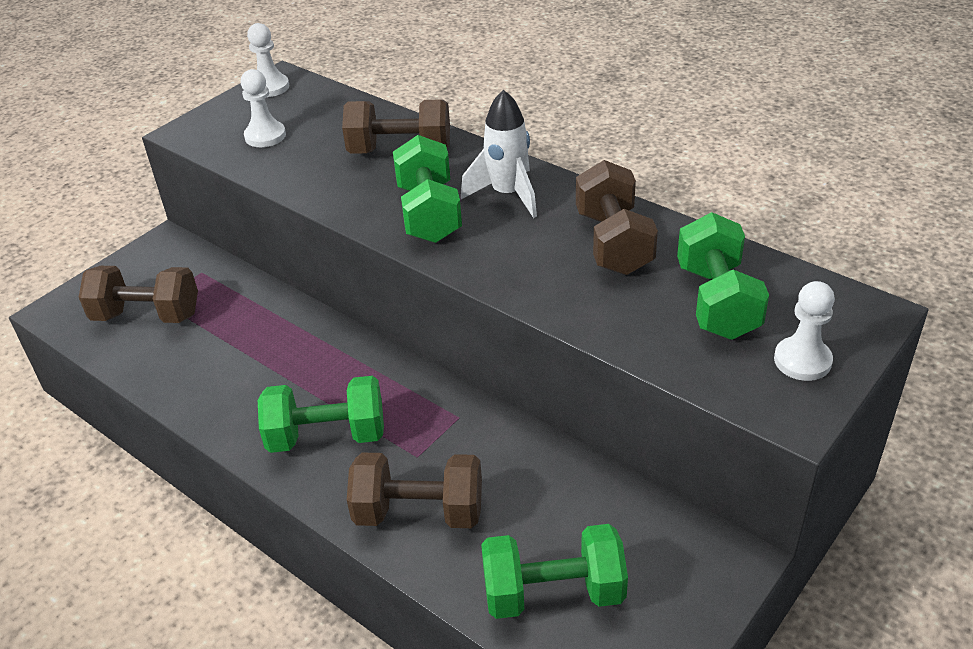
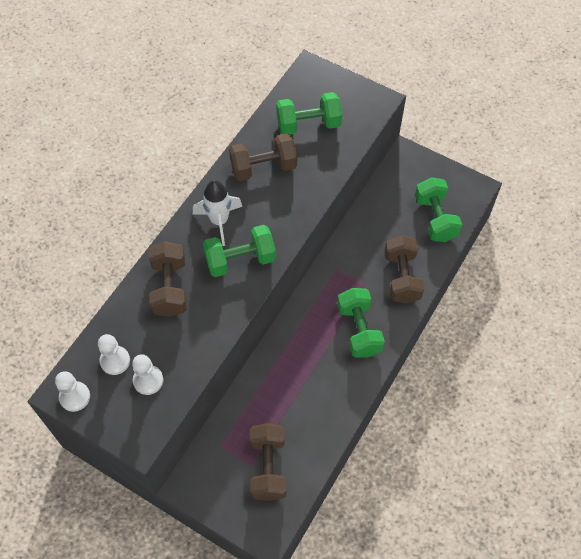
camera: 100 degrees left, 20 degrees up
(802, 361) = (346, 95): white pawn -> white pawn (115, 361)

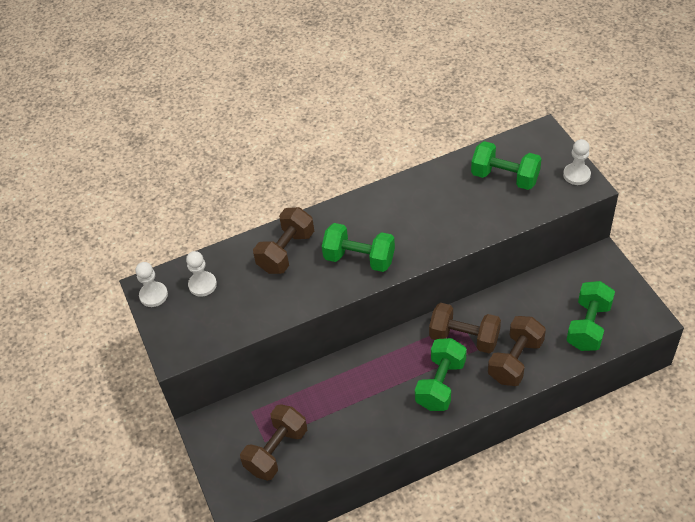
camera: 40 degrees right, 10 degrees down
(148, 380) = (215, 313): white pawn -> white pawn (576, 175)
(219, 221) = (366, 220): white rocket -> none
(263, 167) = (437, 195): brown dumbbell -> brown dumbbell (464, 338)

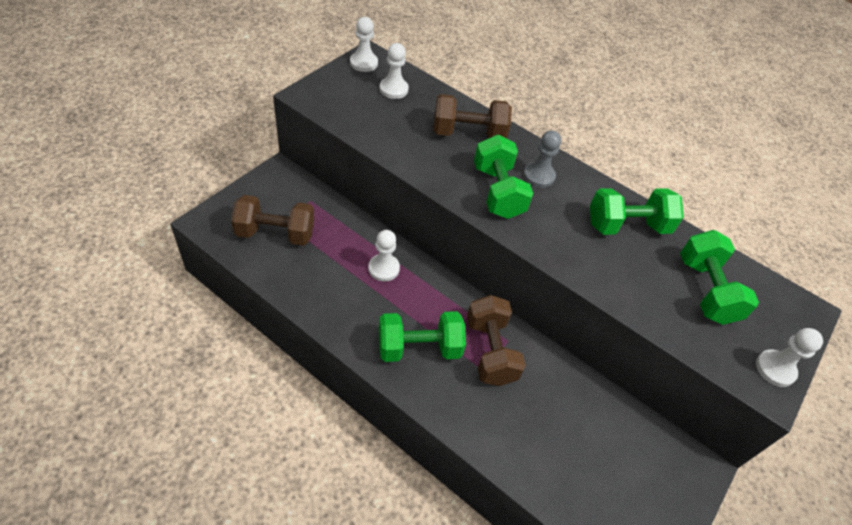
camera: 50 degrees right, 0 degrees up
(354, 381) = (383, 268): none -> white pawn
(356, 224) = (539, 176): none -> grey pawn
(515, 360) = (490, 415): brown dumbbell -> none
(588, 326) = (587, 486): green dumbbell -> green dumbbell (627, 226)

